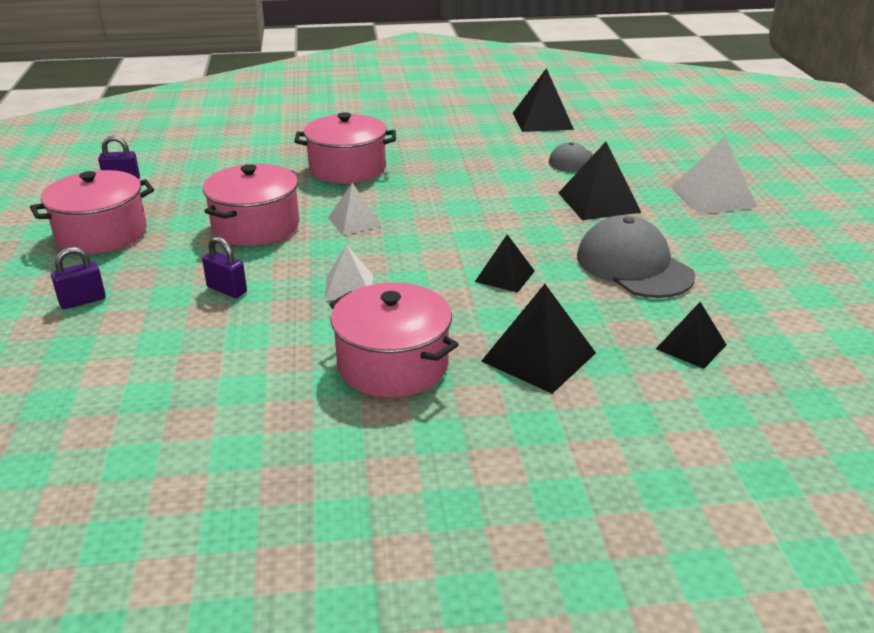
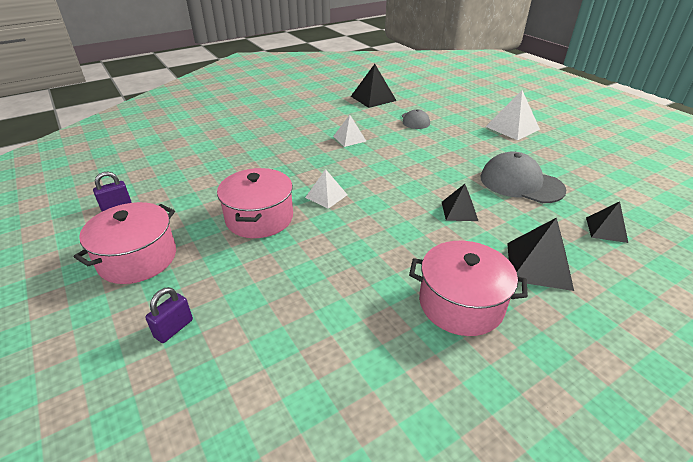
camera: 25 degrees left, 5 degrees up
(227, 290) = (286, 279): purple padlock -> none
(347, 168) = (283, 156): pink pot -> none
(349, 287) = (371, 249): white pyramid -> white pyramid (349, 138)
(599, 202) = (458, 145): black pyramid -> none

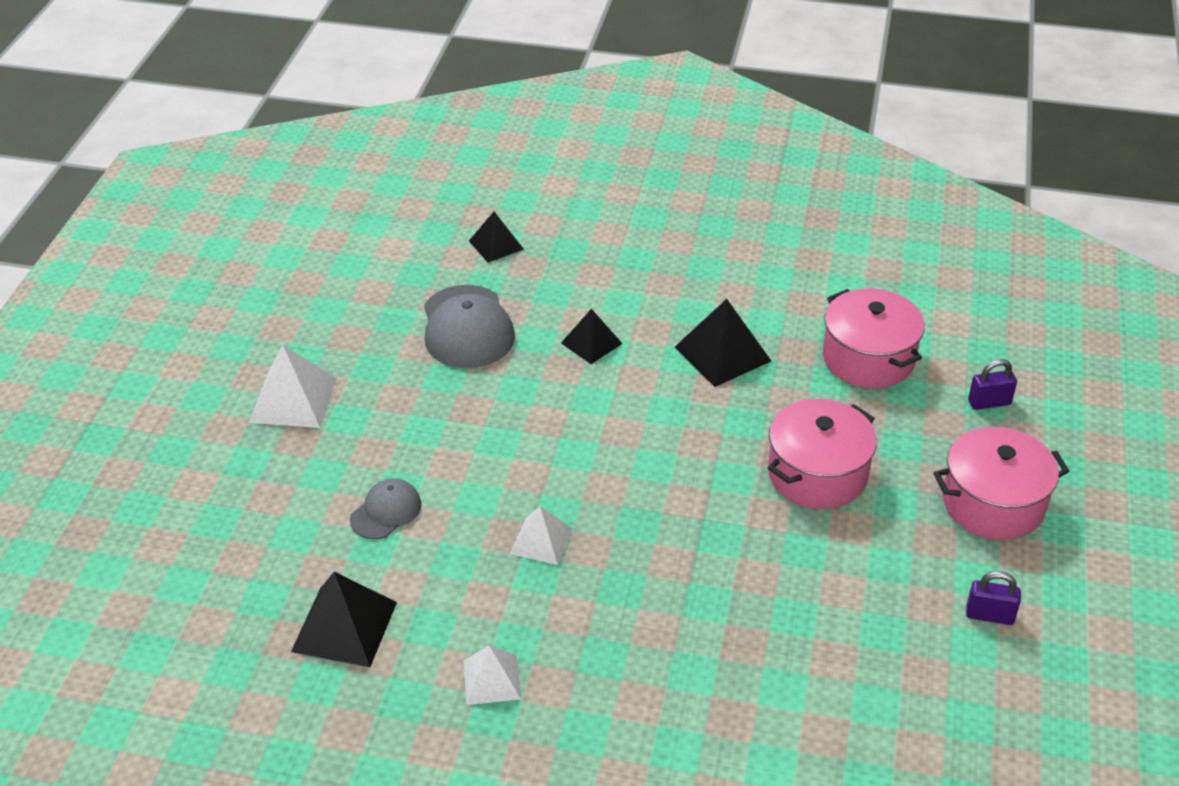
camera: 135 degrees left, 5 degrees up
(326, 196) = (706, 455): white pyramid -> white pyramid (492, 679)
(461, 304) = (727, 279): pink pot -> pink pot (868, 358)
(538, 265) = (615, 261): black pyramid -> black pyramid (722, 353)

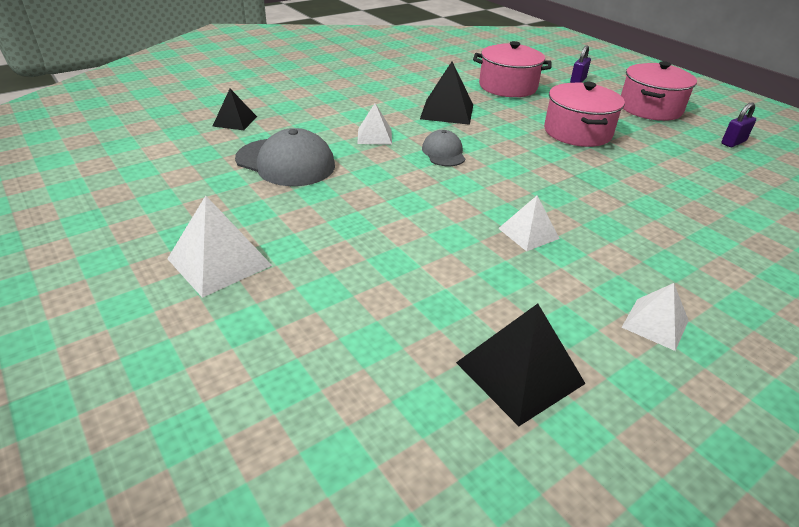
camera: 50 degrees left, 5 degrees down
(386, 511) = (412, 281): grey cap -> grey cap (443, 153)
(591, 343) = (374, 136): black pyramid -> white pyramid

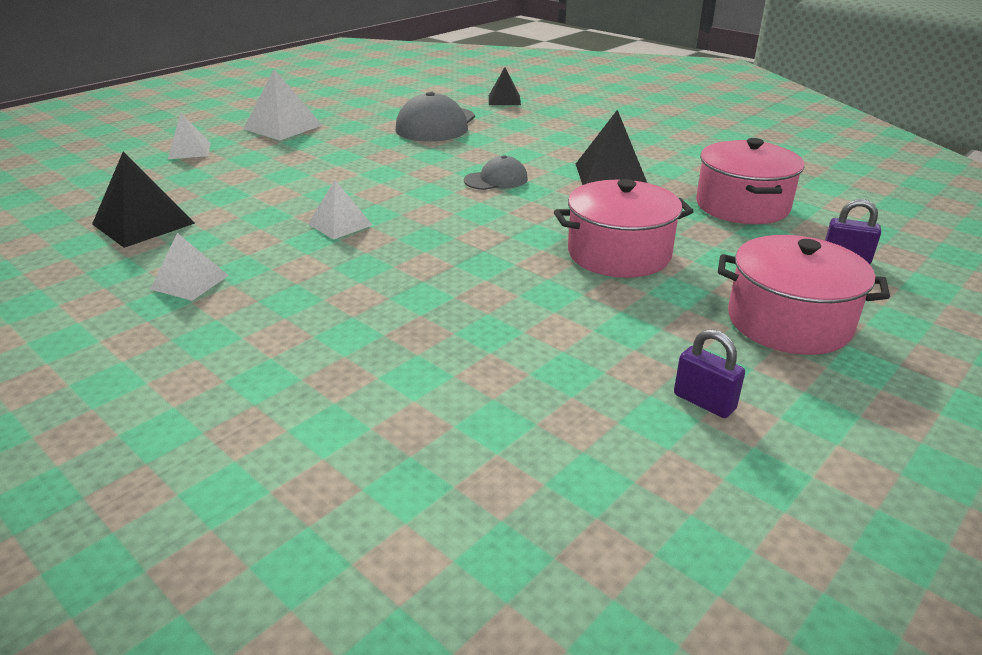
camera: 80 degrees right, 5 degrees down
(374, 136) = (513, 148): white pyramid -> white pyramid (189, 151)

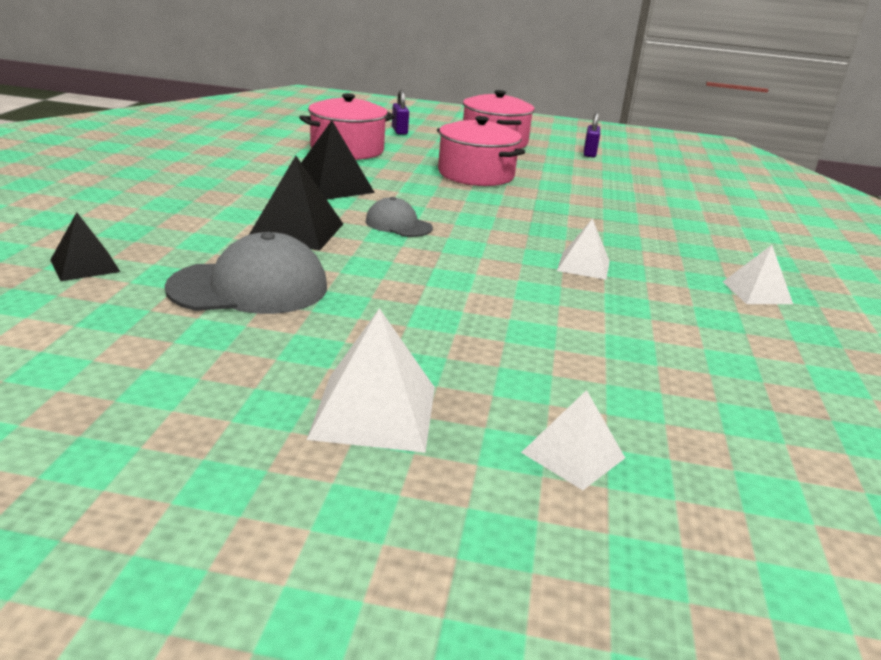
camera: 125 degrees left, 5 degrees down
(143, 223) = (753, 364): black pyramid -> black pyramid (296, 231)

